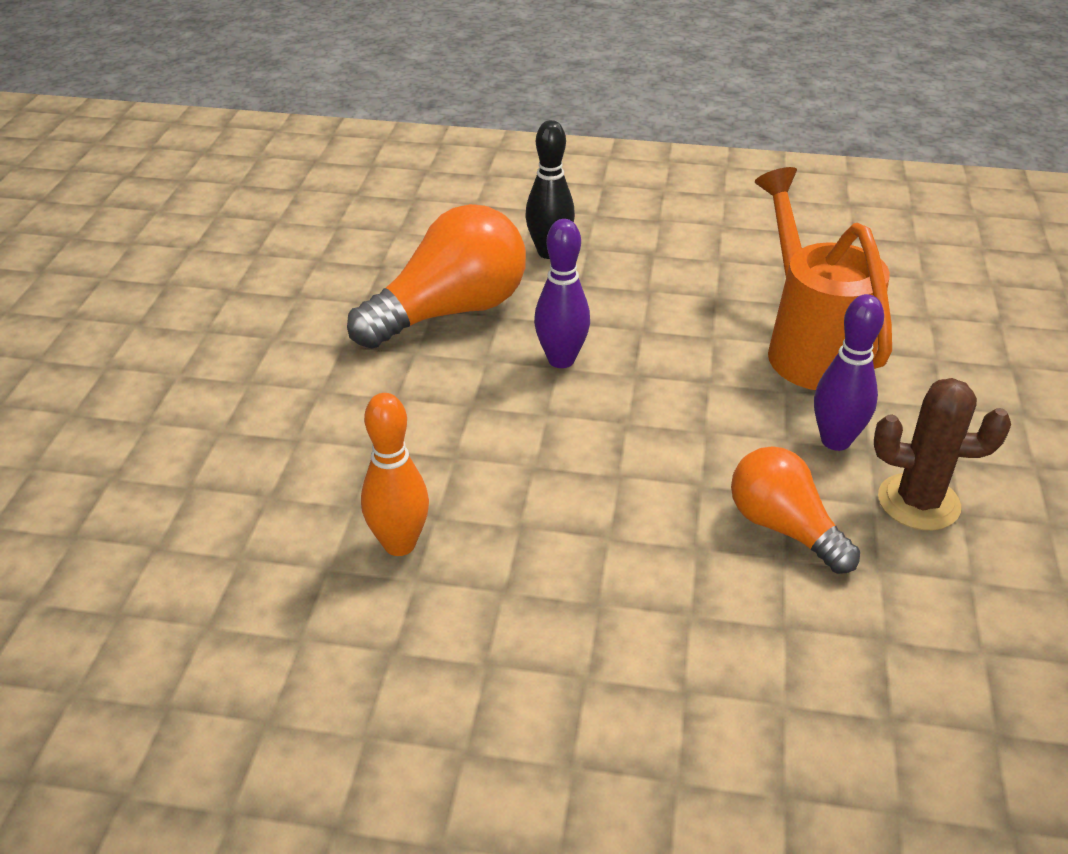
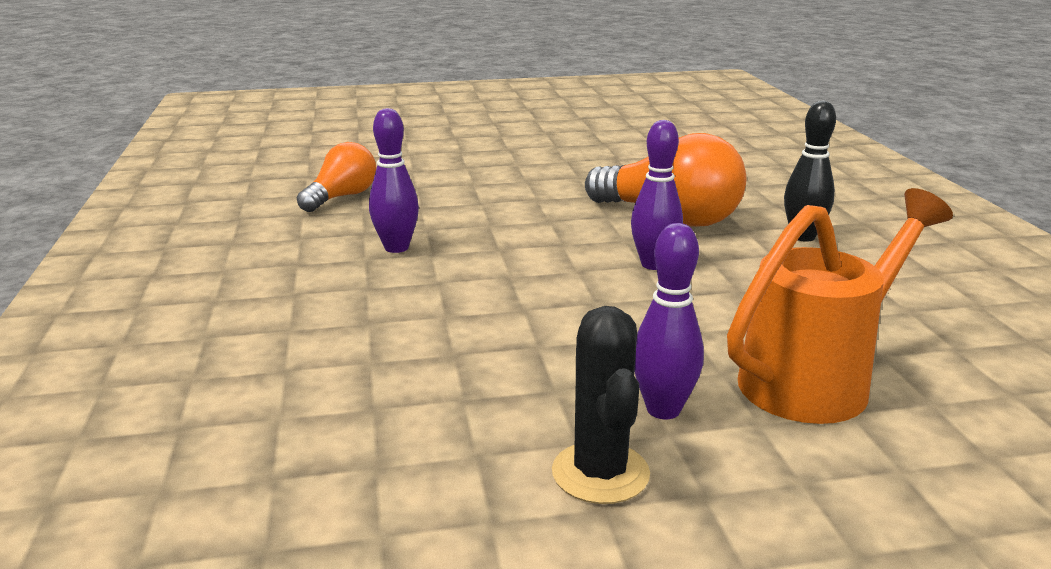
camera: 70 degrees right, 15 degrees down
(399, 544) = (396, 248): orange bowling pin -> purple bowling pin
(784, 528) = (505, 393): orange light bulb -> orange light bulb (342, 197)
(918, 502) = (600, 473): brown cactus -> black cactus

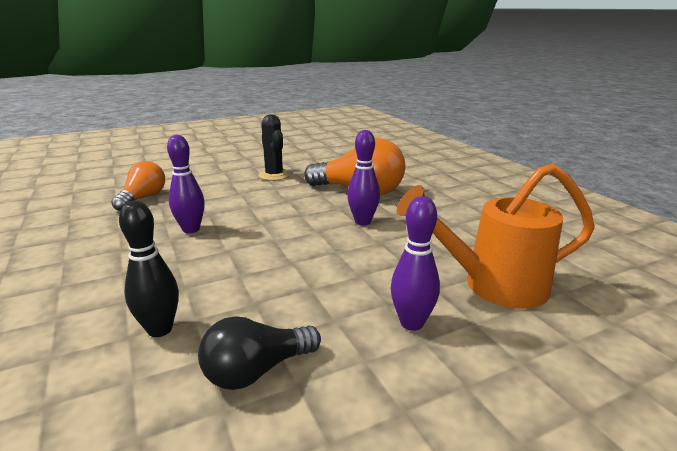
camera: 15 degrees left, 0 degrees up
(430, 432) = (256, 371): none -> black light bulb
(600, 473) = (391, 382): black cactus -> black cactus (274, 175)
(803, 237) = (440, 195): black bowling pin -> black bowling pin (160, 329)
(817, 379) = (493, 285): orange watering can -> orange watering can turned 135 degrees counterclockwise

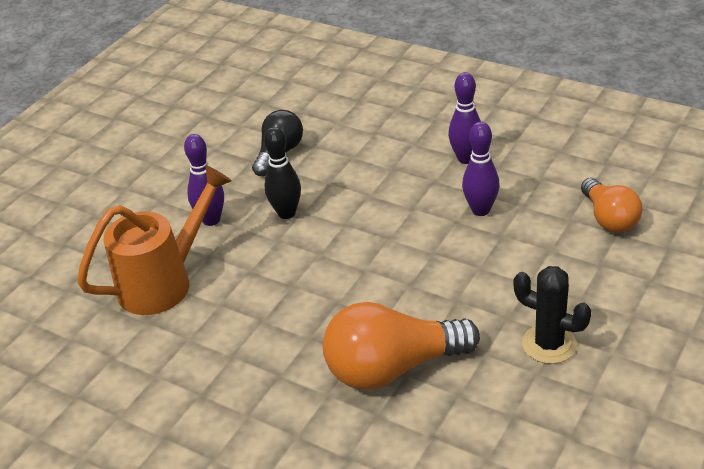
camera: 150 degrees right, 15 degrees up
(160, 329) = (362, 143): black bowling pin -> black bowling pin (286, 213)
(362, 222) = (333, 306): purple bowling pin -> purple bowling pin (466, 158)

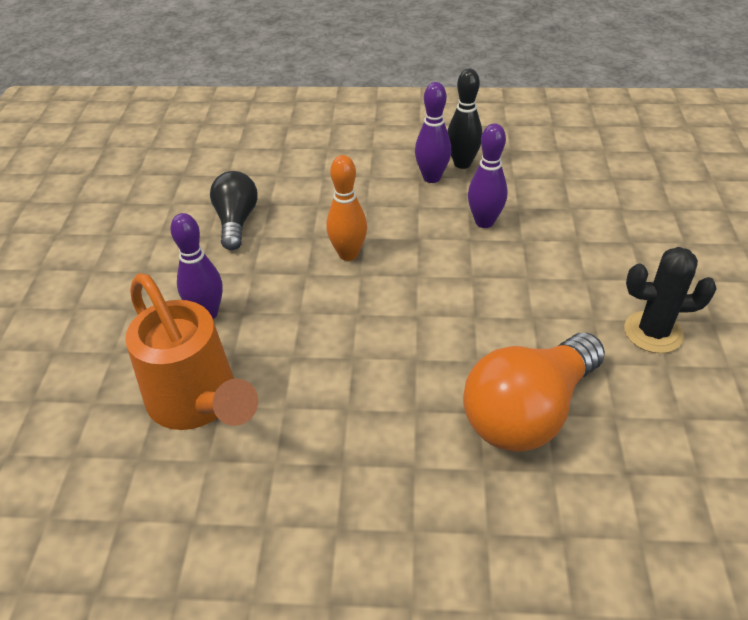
camera: 30 degrees left, 5 degrees up
(164, 282) = (198, 403): orange watering can -> orange watering can turned 120 degrees clockwise
(286, 213) = (289, 281): black bowling pin -> black bowling pin (462, 163)
(347, 205) = (348, 254): none -> orange bowling pin
(609, 218) = (603, 197): orange light bulb -> none

